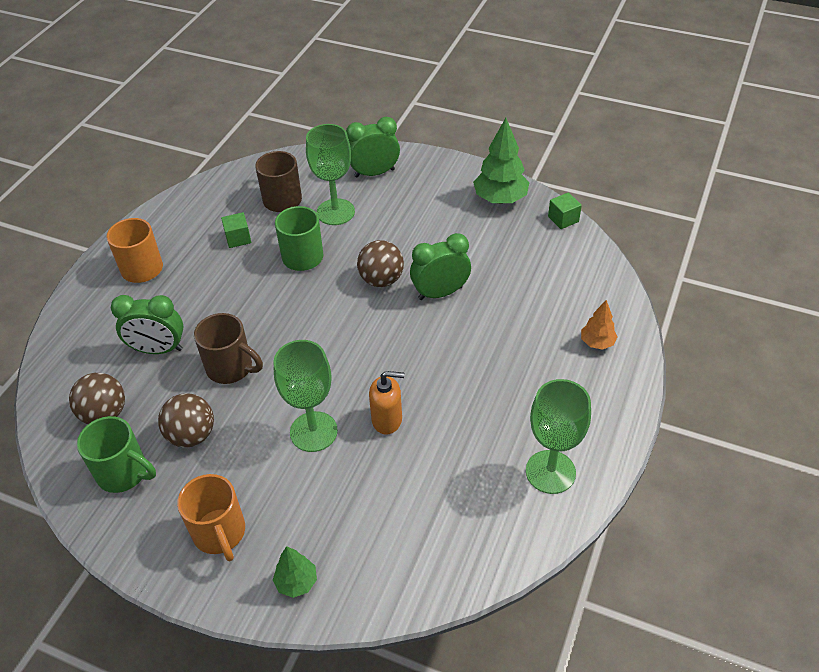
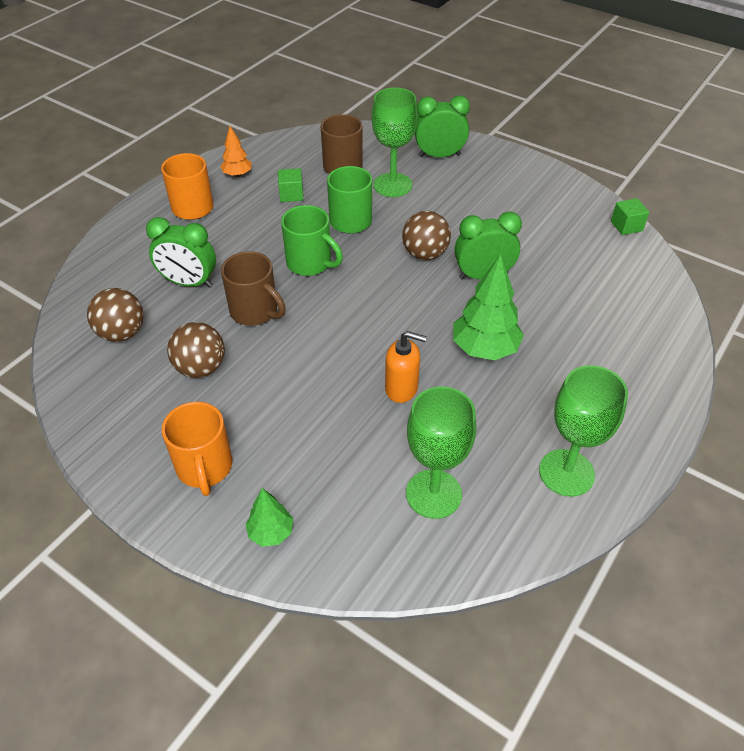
camera: 10 degrees right, 0 degrees up
(124, 473) = (125, 392): green mug -> green mug (310, 263)
(313, 431) = (323, 386): green goblet -> green goblet (433, 494)
(500, 199) = (563, 198): green tree -> green tree (484, 349)
(597, 343) = (642, 351): orange tree -> orange tree (237, 174)

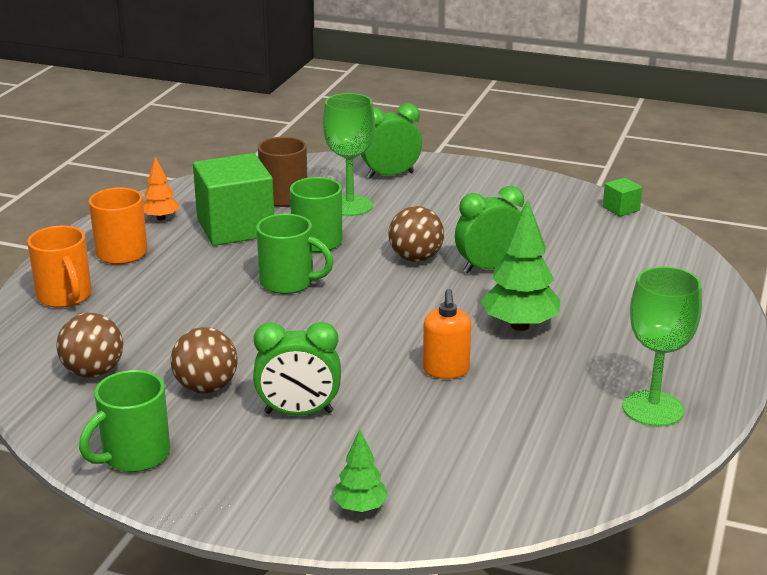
camera: 15 degrees left, 20 degrees down
(117, 431) = (134, 455): none -> green mug
(189, 283) = (152, 318): green clock -> green clock (298, 412)
(204, 468) = (256, 469): orange mug -> orange mug (65, 297)
(255, 311) = (245, 331): brown mug -> none
(291, 194) = (235, 227): green cube -> green cube, size x2.35
(402, 388) = (446, 370): orange soap dispenser -> orange soap dispenser turned 90 degrees clockwise
(433, 494) = (523, 447): green goblet -> none

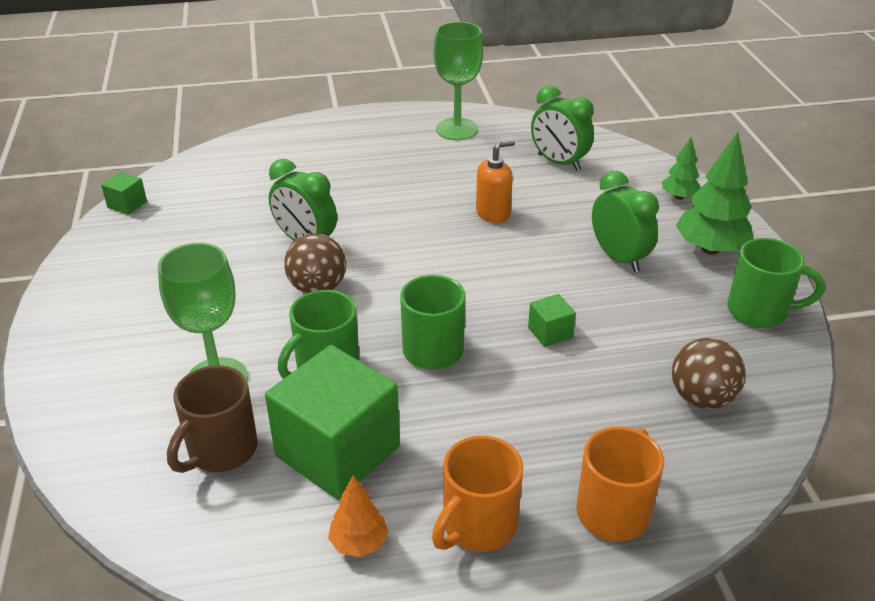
camera: 120 degrees left, 10 degrees up
(206, 387) = (643, 318): brown ball -> none
(245, 336) = (550, 332): none -> green cube
(390, 175) = (104, 381): green clock -> green clock (559, 162)
(520, 326) = (396, 200): green tree -> green tree (710, 249)

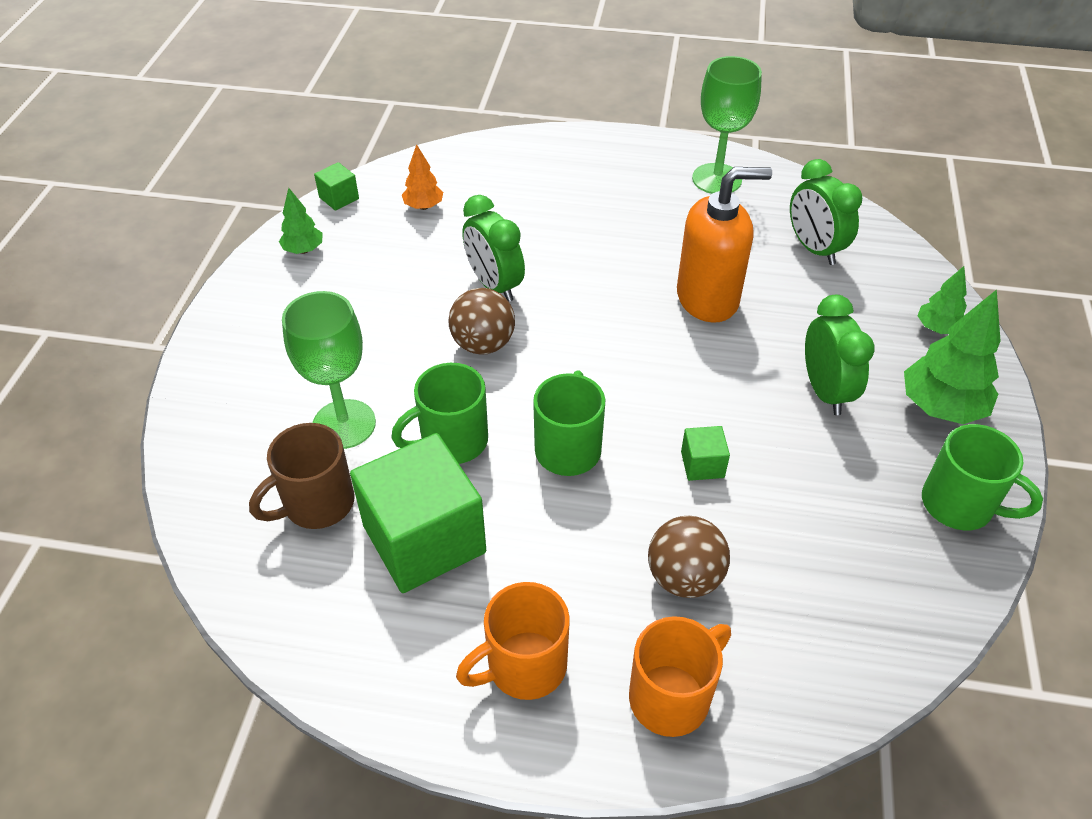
camera: 20 degrees right, 10 degrees up
(111, 251) = (303, 250): none -> green tree
(359, 543) = (402, 646): orange tree -> orange tree (423, 206)
(493, 213) = (708, 298): orange soap dispenser -> orange soap dispenser, size x1.69
(701, 398) = (834, 594): brown ball -> brown ball (684, 577)

